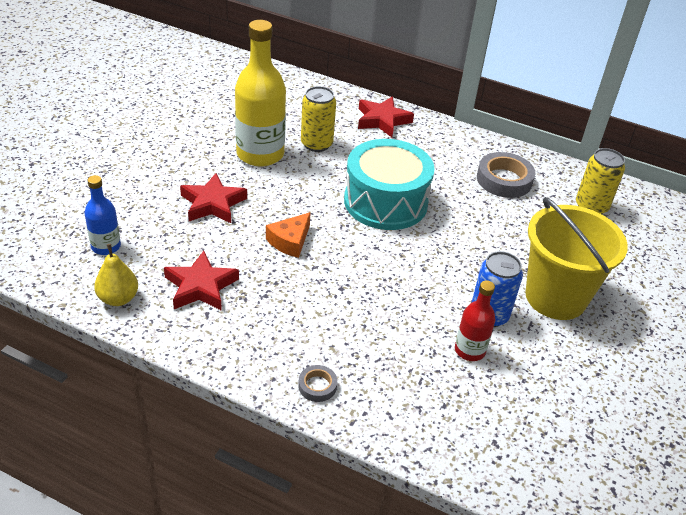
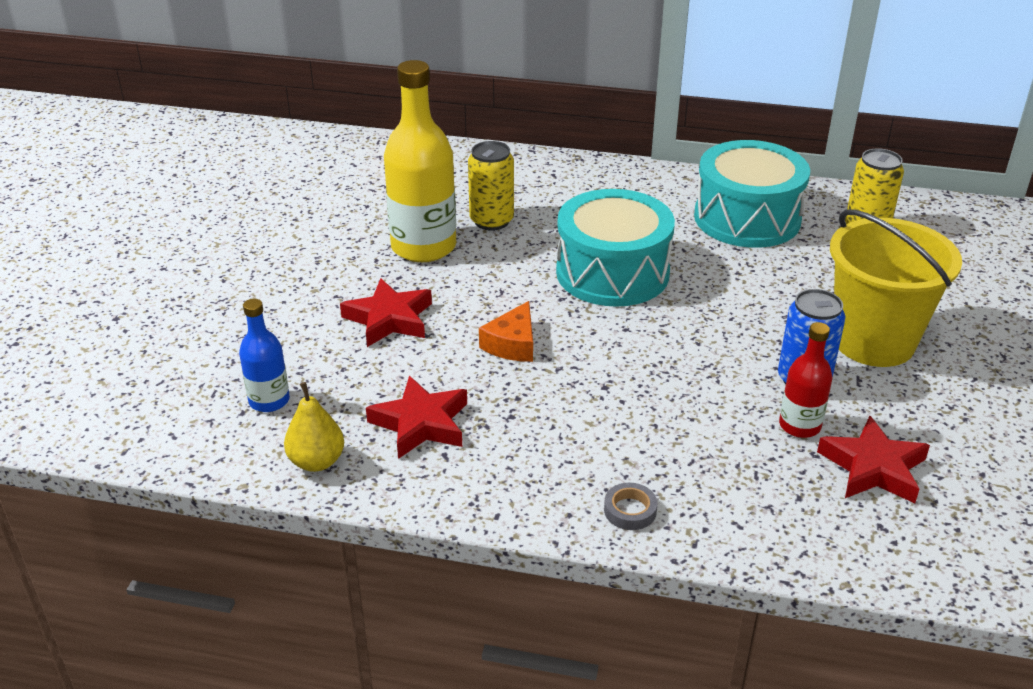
camera: 10 degrees left, 5 degrees down
(382, 120) = (562, 177): red star -> red star (873, 468)
(504, 180) = (747, 218): grey tape -> turquoise drum

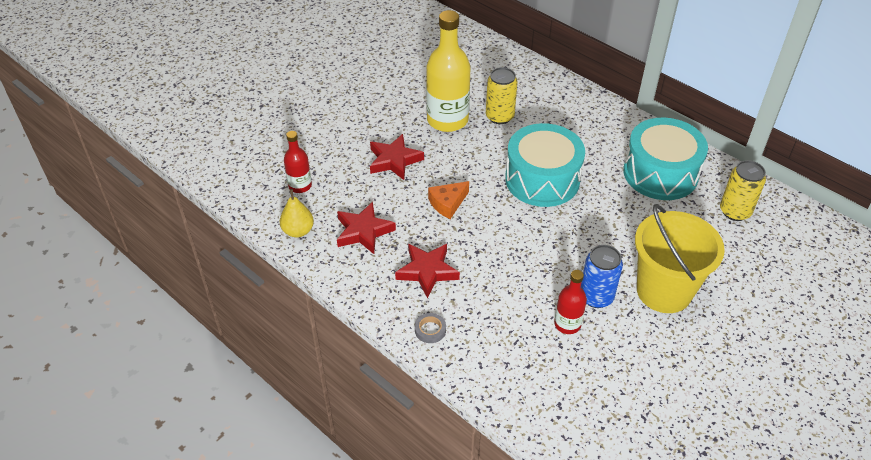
camera: 30 degrees right, 10 degrees up
(269, 401) = (300, 186): blue bottle -> red bottle
(873, 468) = (587, 369): red star -> red star (427, 271)

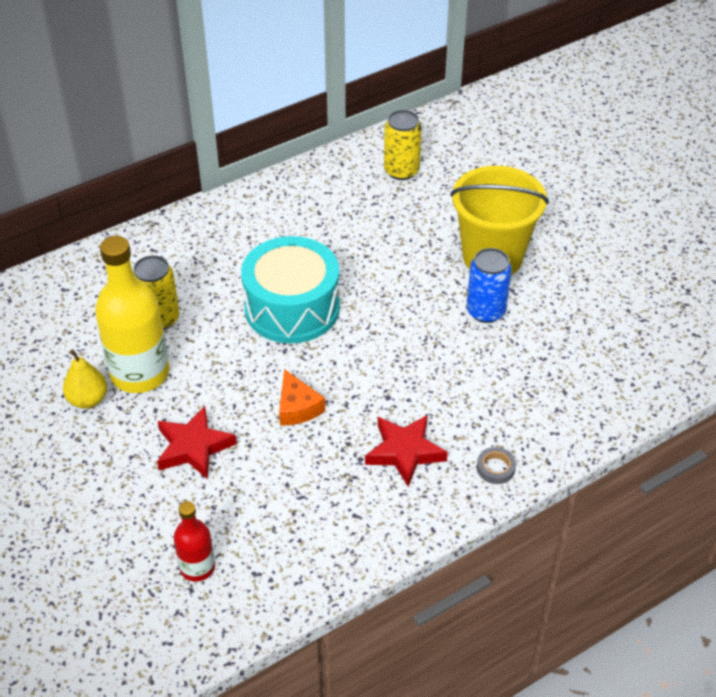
camera: 75 degrees left, 0 degrees up
(298, 231) = (287, 582): yellow pear -> yellow pear (88, 399)
(363, 231) = (315, 506): red star -> none
(567, 324) = (517, 345): red bottle -> none
(660, 173) = (323, 207): turquoise drum -> none

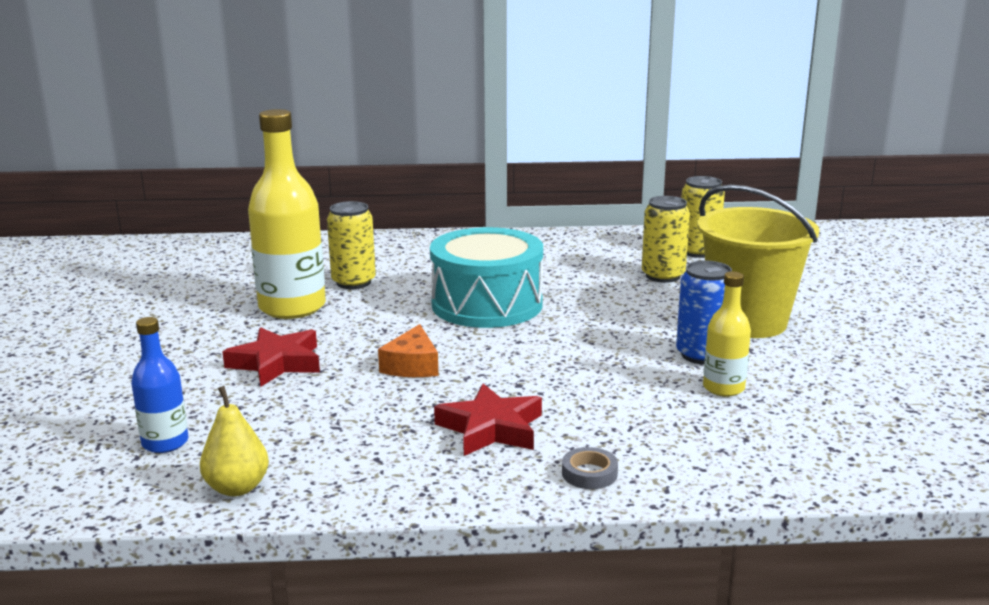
camera: 30 degrees right, 25 degrees down
(88, 399) = (226, 310): yellow pear -> yellow pear (237, 488)
(197, 567) = (165, 443): red bottle -> blue bottle
(396, 217) = (663, 276): none -> yellow can
(521, 344) = (723, 388): none -> yellow bottle

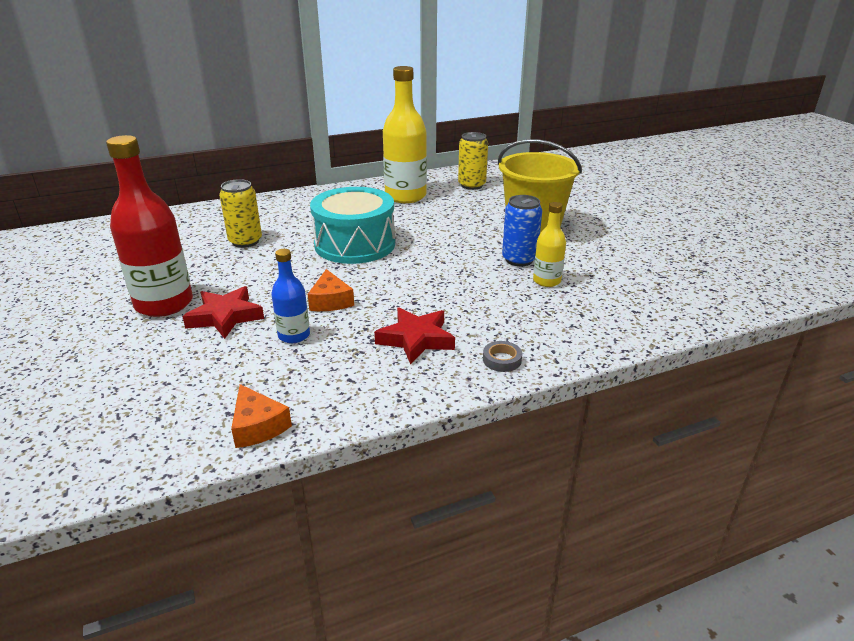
camera: 20 degrees left, 10 degrees up
(165, 443) = (175, 401): blue bottle -> blue bottle (294, 335)
(218, 337) = (164, 304): none -> red bottle
(237, 488) = (258, 426): yellow pear -> orange cheese
(292, 307) = (209, 269): yellow bottle -> yellow bottle (405, 196)
(663, 276) = (460, 206): yellow can -> none

